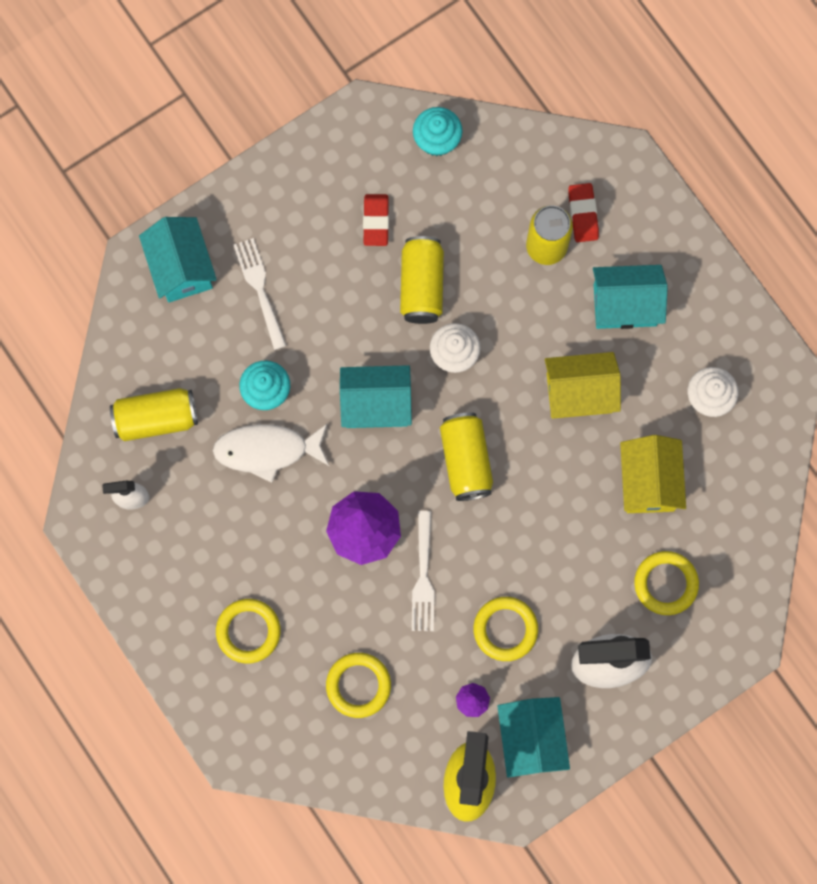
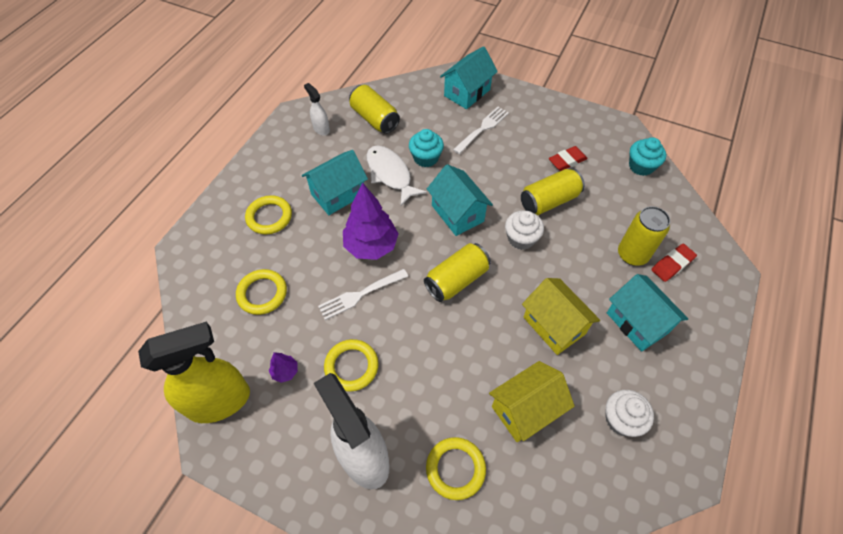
camera: 60 degrees right, 20 degrees down
(531, 739) = (274, 430): turquoise house -> turquoise house (338, 194)

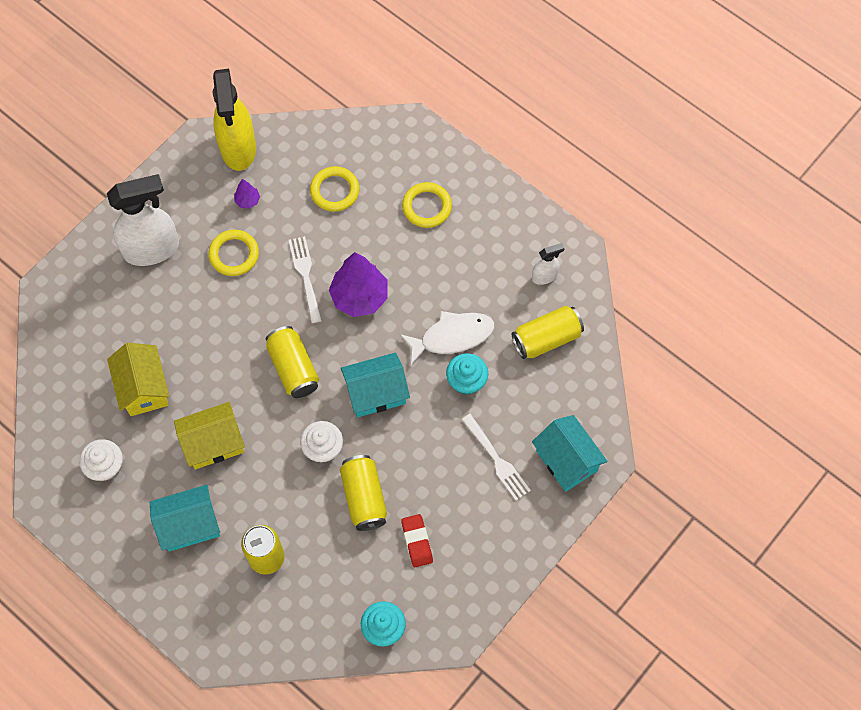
camera: 105 degrees right, 10 degrees up
(338, 194) = (438, 277): turquoise house -> none
(455, 469) = (116, 316): yellow ring -> none
(672, 264) = (241, 594): red eraser -> none

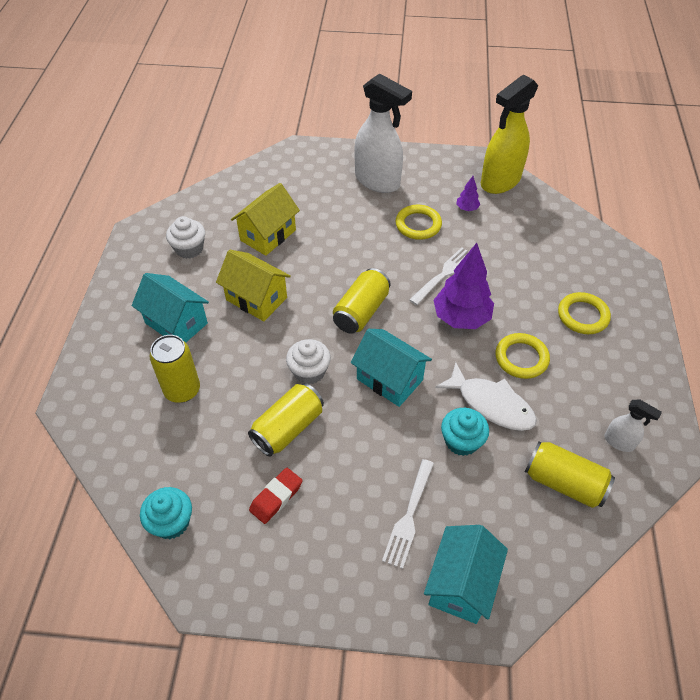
camera: 55 degrees right, 15 degrees down
(334, 191) = (529, 251): yellow ring -> yellow ring (521, 358)

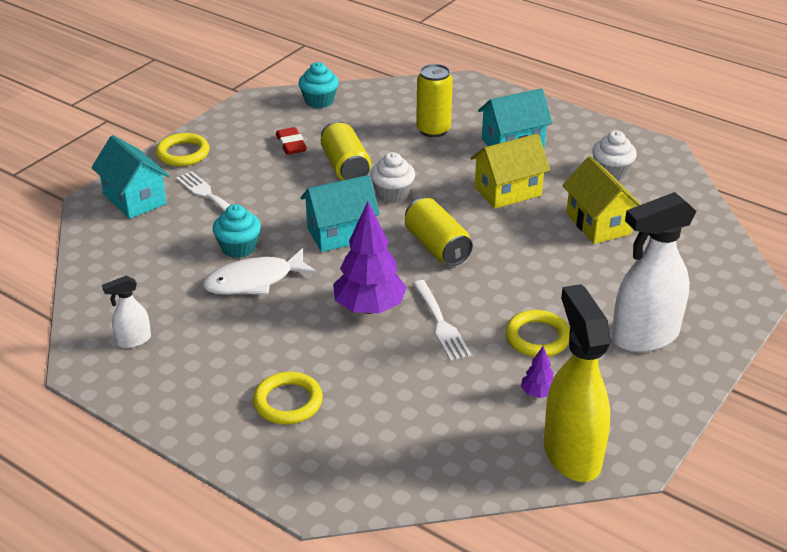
camera: 120 degrees right, 15 degrees down
(521, 358) = (282, 325): yellow ring -> yellow ring (183, 153)
(564, 482) = (140, 286): yellow can -> none

